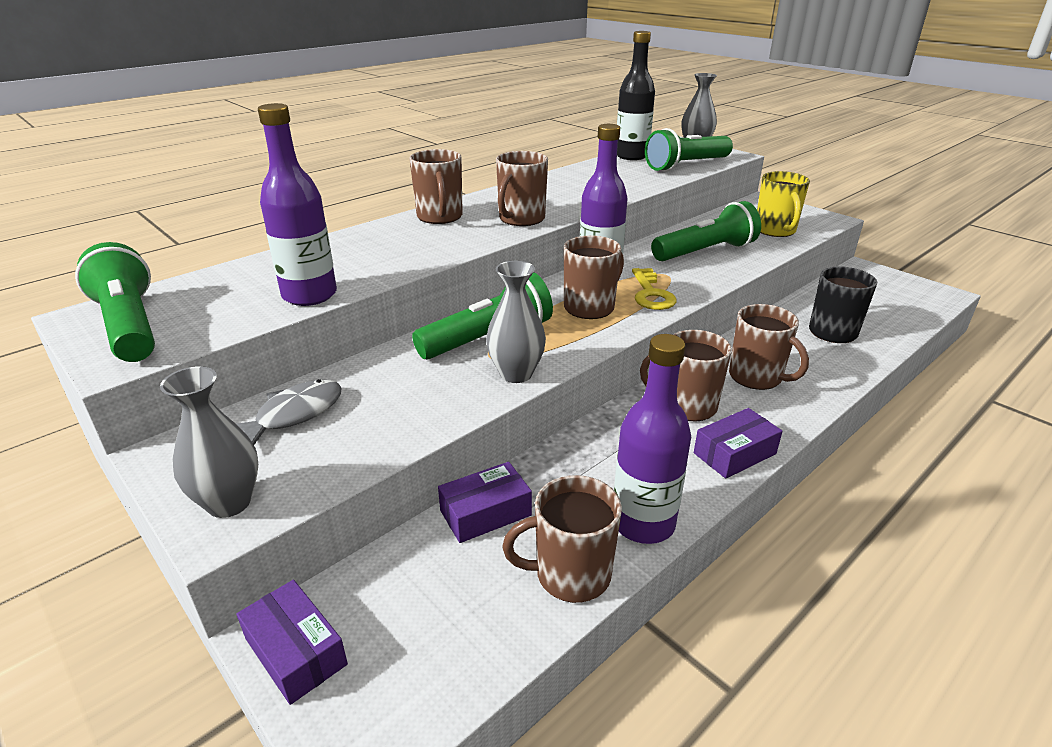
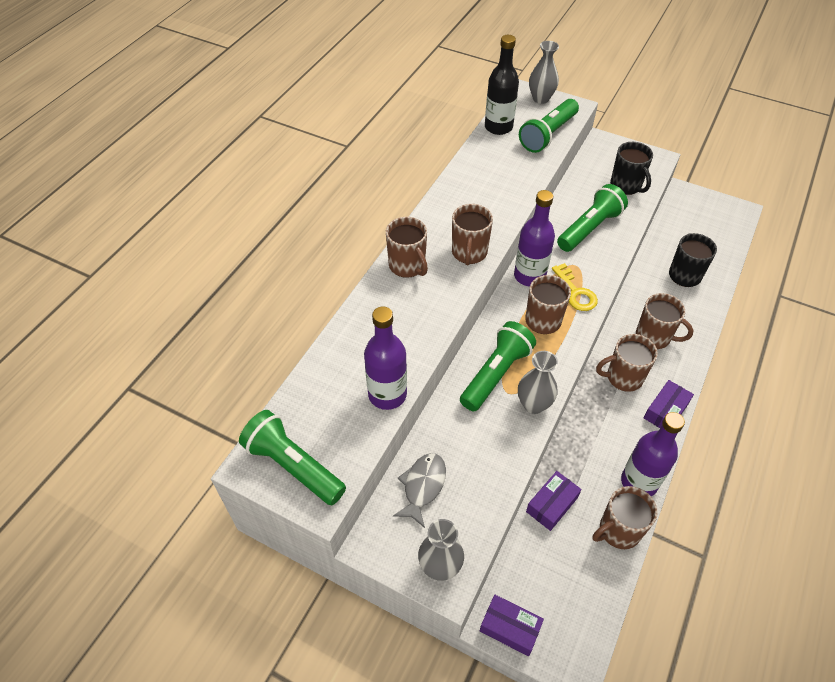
camera: 20 degrees left, 20 degrees up
(775, 231) = (626, 186): yellow mug -> black mug

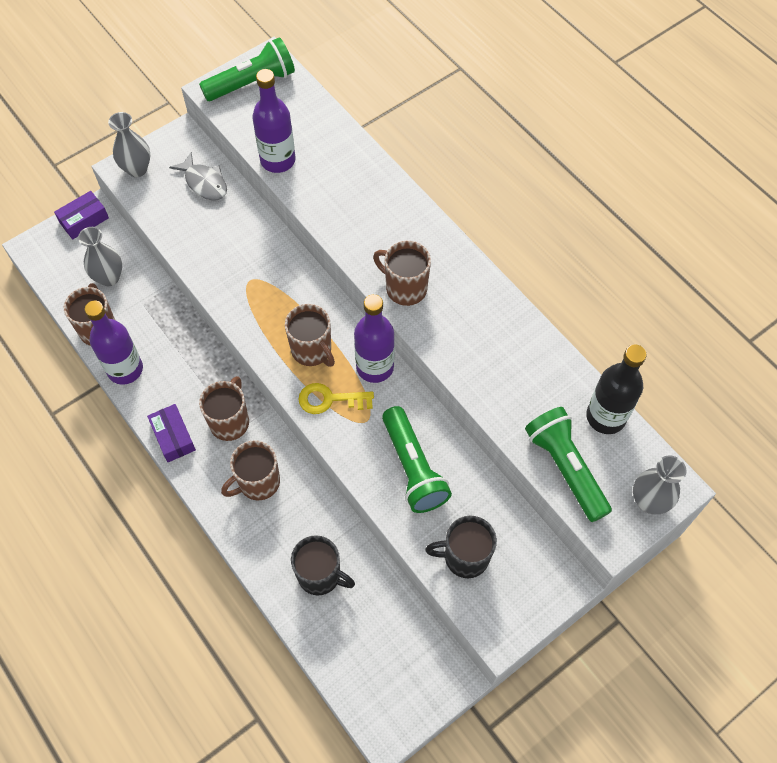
camera: 115 degrees right, 10 degrees up
(407, 266) = (415, 229): brown mug -> none
(496, 374) = (274, 280): green flashlight -> none
(533, 404) = (226, 293): grey vase -> grey vase (109, 277)
(552, 504) = (151, 293): purple box -> none

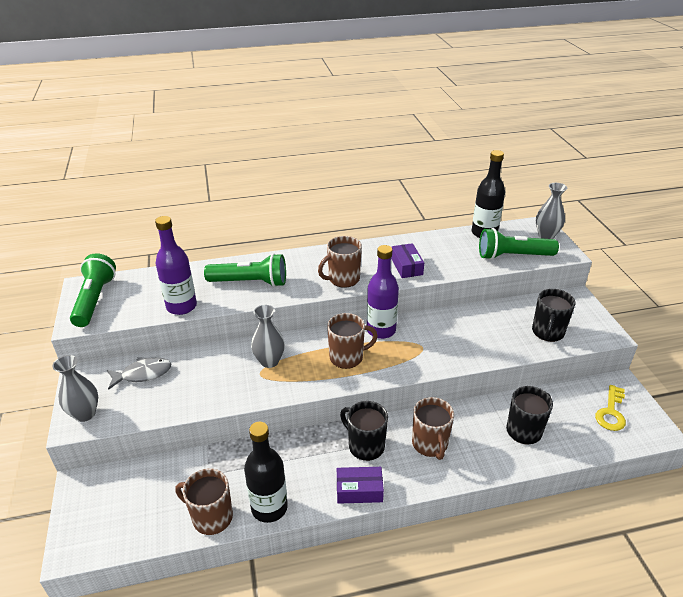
camera: 65 degrees left, 25 degrees down
(84, 220) = (80, 494): purple box -> purple box (406, 266)
(109, 277) = (162, 492): grey vase -> grey vase (269, 361)
(125, 369) = (269, 507): purple bottle -> black bottle
(230, 421) = (365, 446): brown mug -> black mug
(329, 399) = (395, 360): yellow key -> yellow key (611, 412)
(413, 468) = (471, 336): green flashlight -> green flashlight (250, 282)

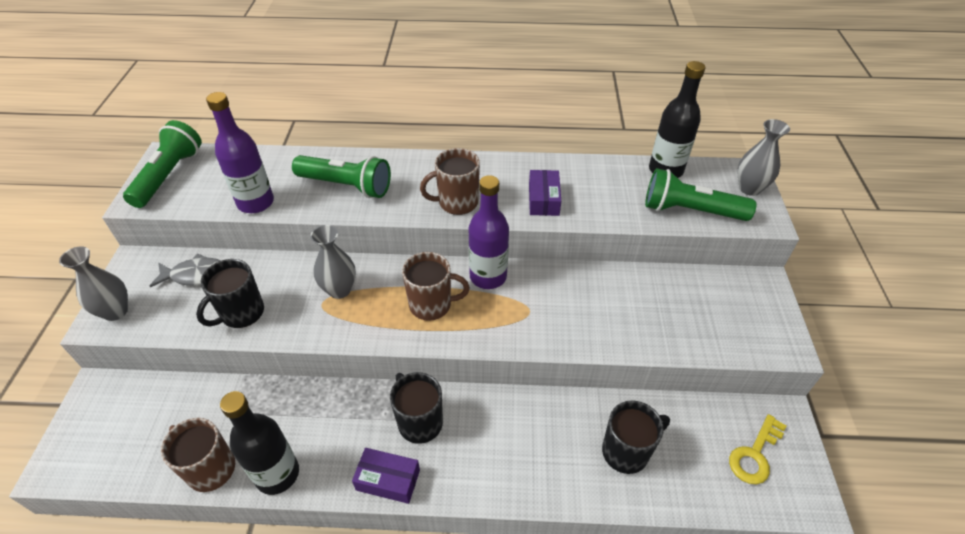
camera: 15 degrees right, 10 degrees up
(430, 444) = (498, 440): brown mug -> none
(547, 332) = (702, 326): black mug -> black mug (241, 313)

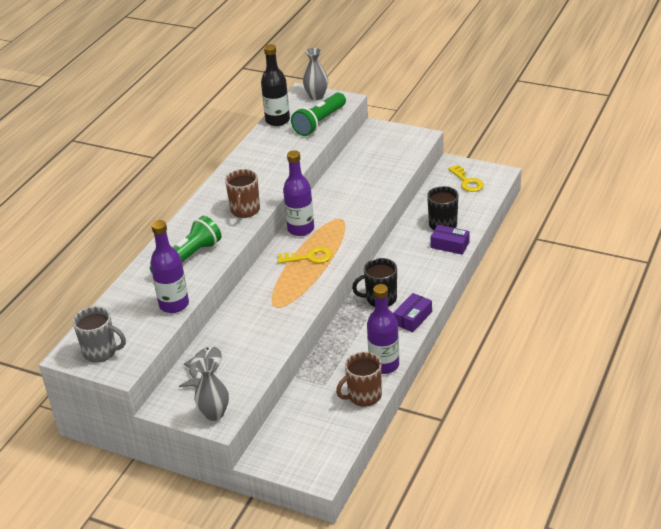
camera: 65 degrees left, 10 degrees down
(169, 175) = (101, 352): green flashlight -> grey mug
(241, 313) = (260, 346): black mug -> none
(277, 474) = (384, 365): black bottle -> purple bottle
(339, 290) = (268, 297): grey vase -> none
(432, 305) = (309, 257): brown mug -> yellow key
(543, 199) = (269, 174): purple box -> purple box (450, 245)

